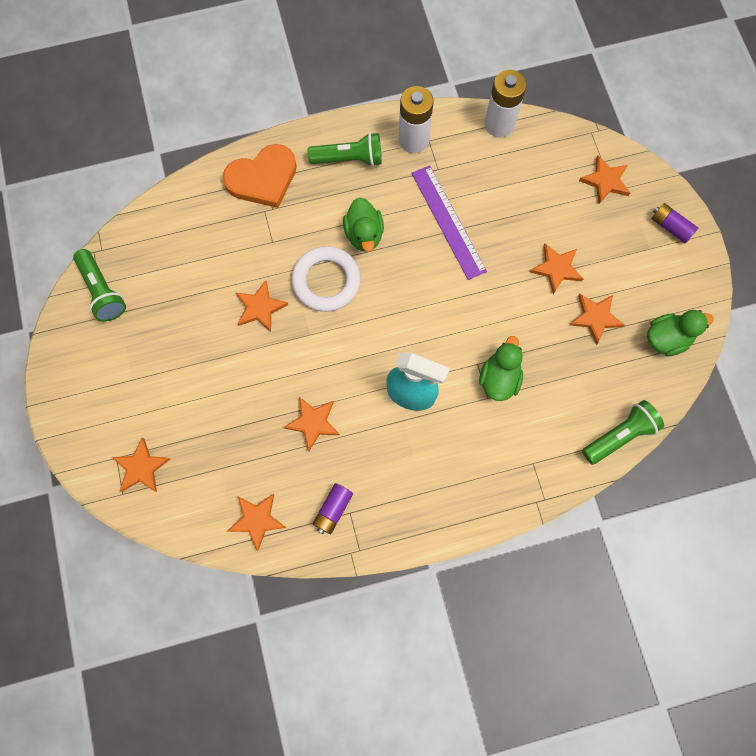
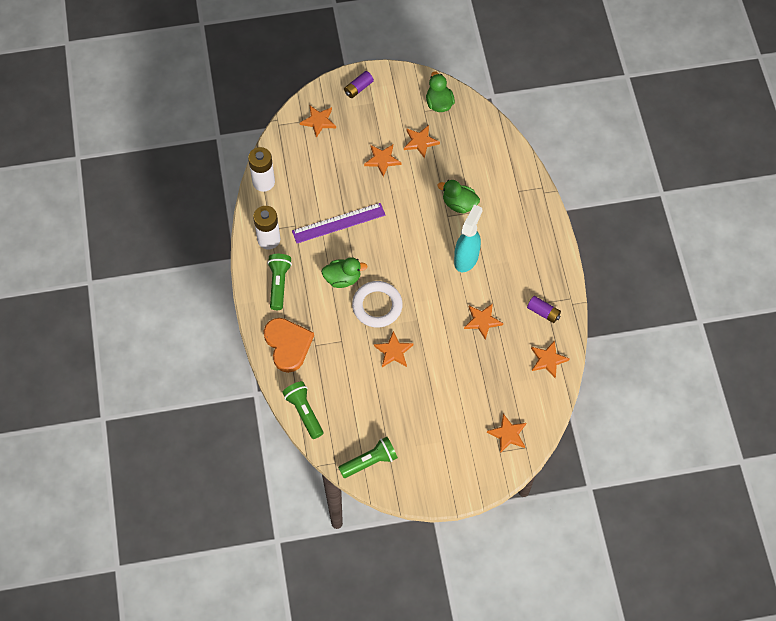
camera: 85 degrees left, 10 degrees down
(619, 435) = (502, 140): green flashlight -> green flashlight (304, 412)

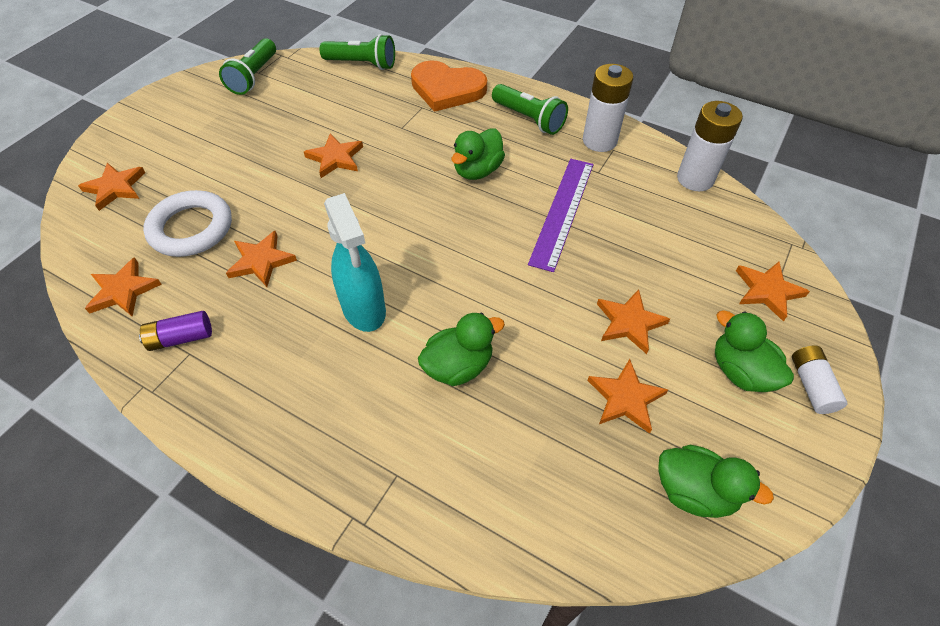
camera: 130 degrees right, 10 degrees down
(358, 88) = (811, 385): purple battery -> white battery
(373, 112) = (740, 371): none -> green duck
(377, 306) = (406, 178): white ring -> white ring (191, 228)

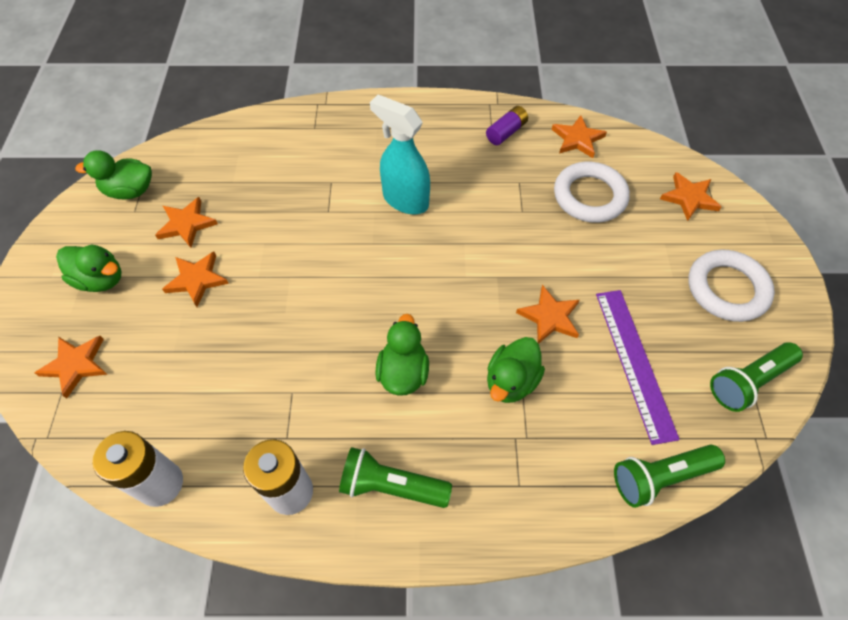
camera: 150 degrees right, 5 degrees up
(190, 121) = (727, 289): none -> white ring
(254, 77) = (748, 381): green flashlight -> green flashlight turned 105 degrees counterclockwise
(261, 261) = (510, 198): orange star -> none
(447, 89) = (522, 487): orange heart -> none
(458, 366) = (312, 194): green duck -> green duck (511, 381)
(563, 212) = (293, 363): purple ruler -> purple ruler (634, 362)
(811, 385) = (43, 293): white battery -> none

